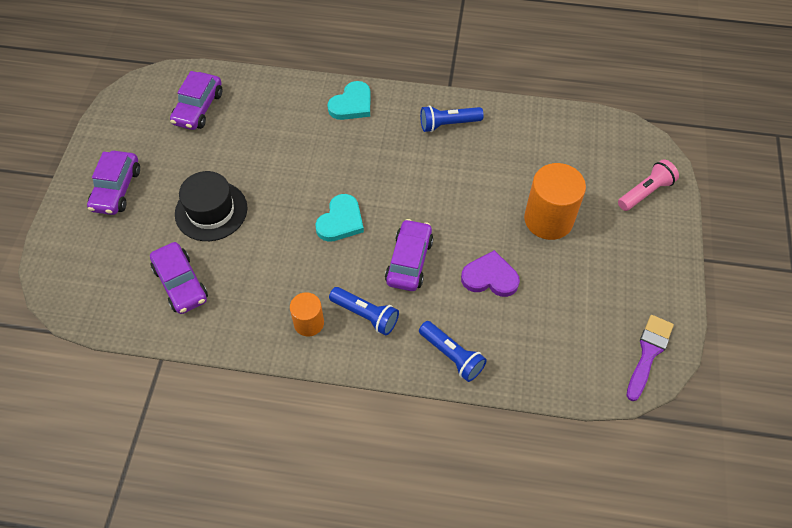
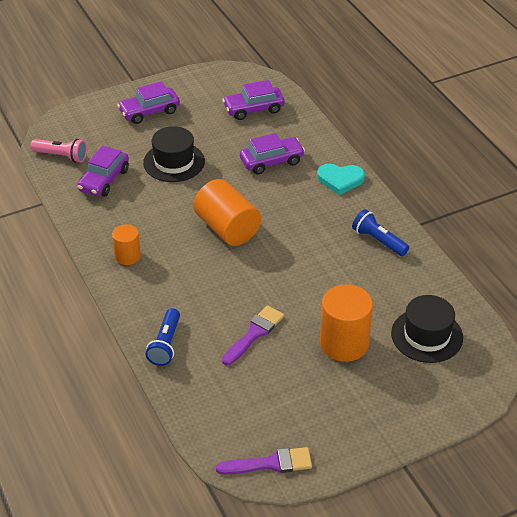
camera: 55 degrees right, 15 degrees down
(341, 221) = (227, 228): turquoise heart -> orange cylinder
(366, 315) = (159, 281): blue flashlight -> none
(409, 261) = (226, 281): purple car -> purple car (271, 161)
(490, 277) = (254, 333): purple heart -> purple brush
(579, 159) = (427, 335): none -> black hat
(645, 192) = (436, 394): pink flashlight -> pink flashlight (61, 156)

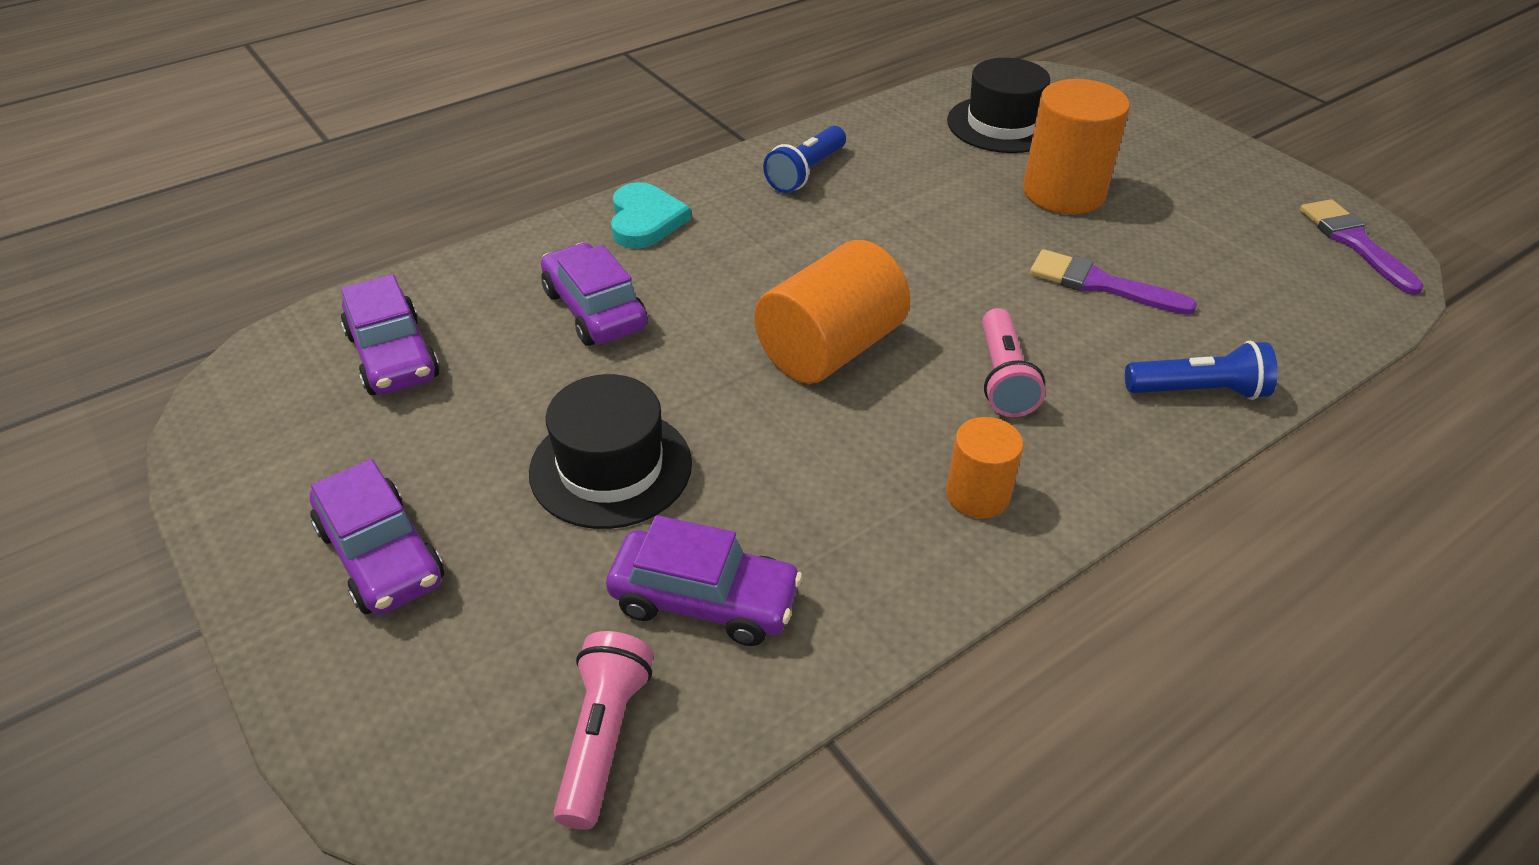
camera: 100 degrees left, 0 degrees up
(193, 280) = (1003, 378): none -> pink flashlight

